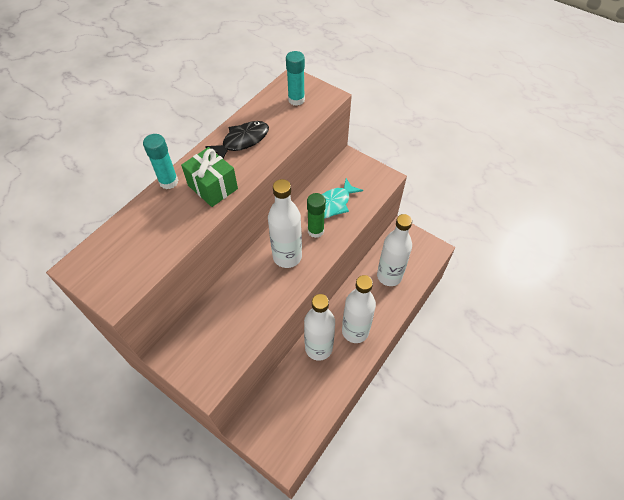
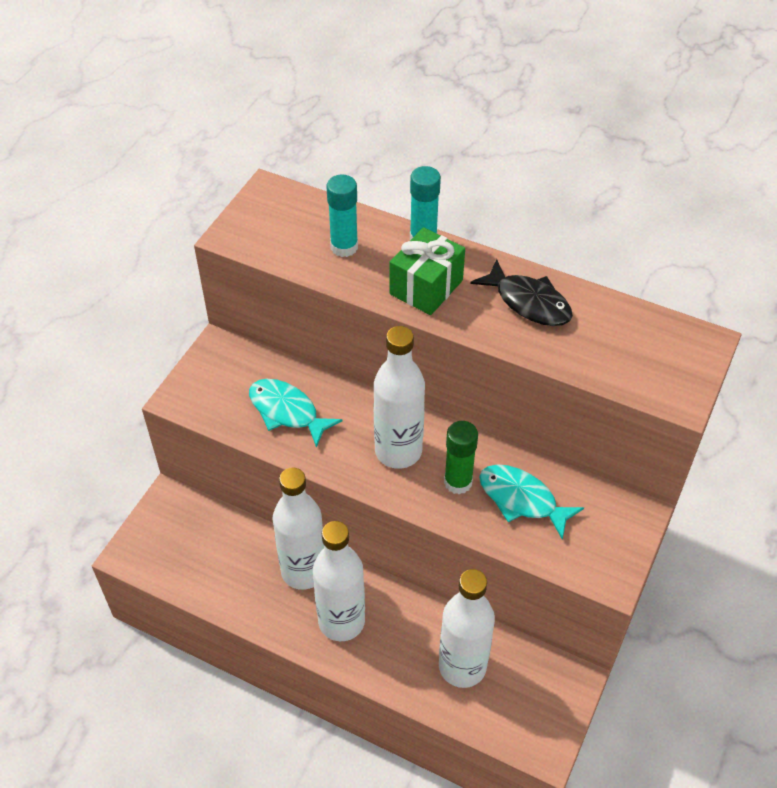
camera: 80 degrees right, 5 degrees down
(240, 315) = (287, 411): none -> turquoise fish
(296, 100) = (651, 354): turquoise glue stick -> turquoise glue stick (344, 247)

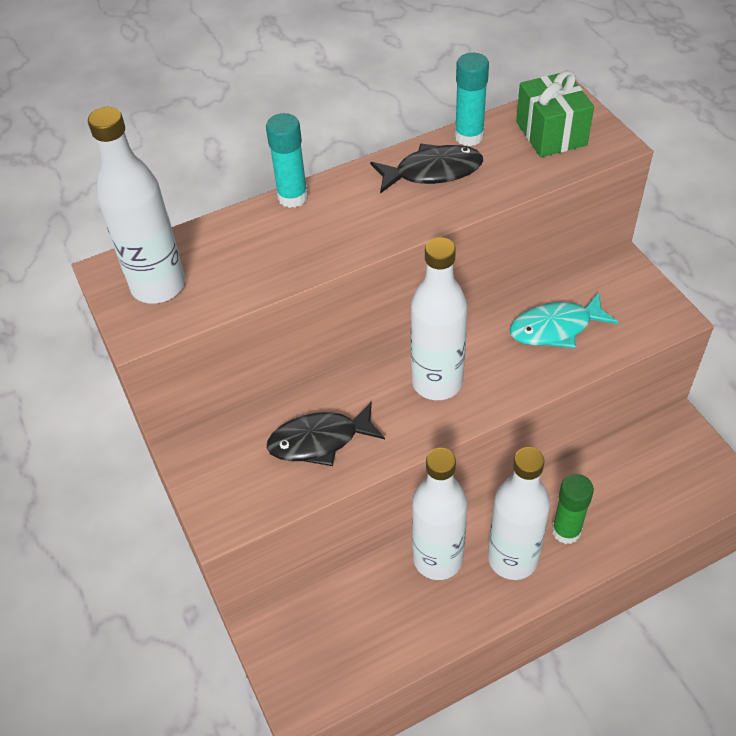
camera: 50 degrees left, 0 degrees up
(287, 411) = (319, 441): turquoise fish -> black fish
(344, 247) = (245, 254): turquoise glue stick -> turquoise glue stick (469, 136)
(426, 287) = (351, 225): green gift -> green gift (551, 133)
(458, 482) = (504, 359): green glue stick -> green glue stick (566, 531)
(462, 666) = (619, 494): white bottle -> white bottle (158, 286)

